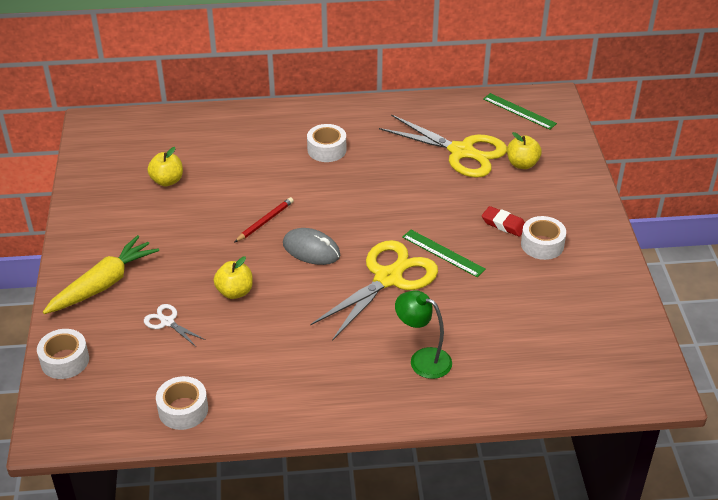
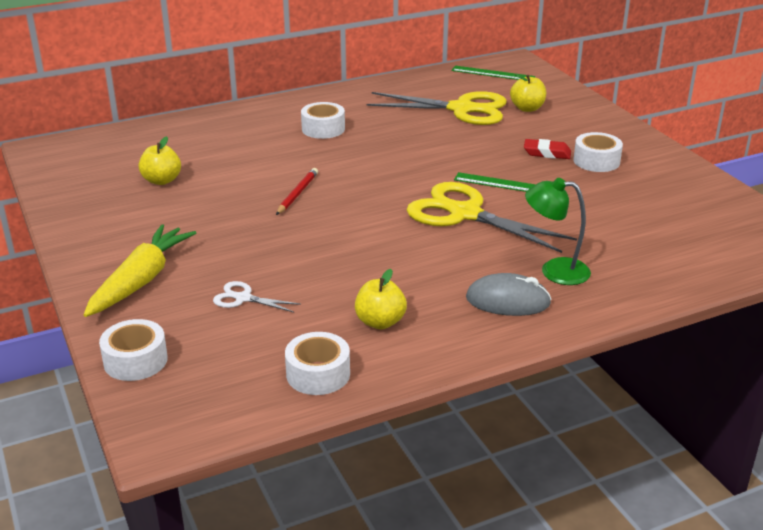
camera: 20 degrees left, 10 degrees down
(235, 292) = (305, 257): yellow apple -> yellow apple (380, 322)
(311, 250) = (365, 207): grey mouse -> grey mouse (508, 301)
(388, 278) = (465, 214): yellow scissors -> yellow scissors turned 75 degrees counterclockwise

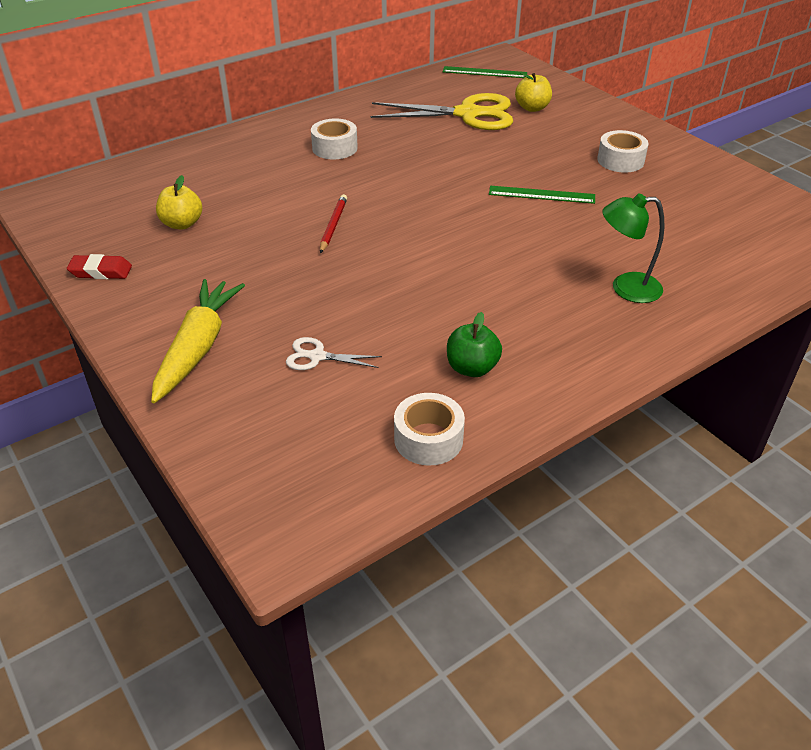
camera: 10 degrees left, 10 degrees up
(135, 360) = (224, 448): white tape -> none
(380, 322) = (472, 368): yellow apple -> green apple
(465, 214) = (514, 232): yellow scissors -> none
(508, 301) = (592, 328): grey mouse -> none
(547, 153) = (569, 156): red eraser -> red eraser (101, 271)

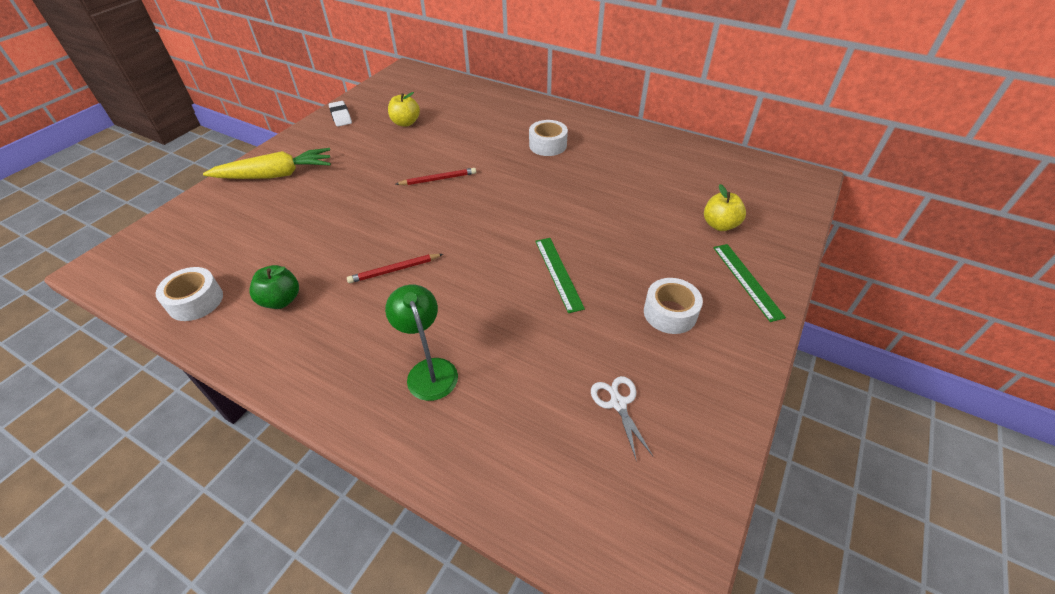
camera: 65 degrees right, 5 degrees up
(101, 271) = (341, 116): red eraser -> white eraser
(317, 356) = (277, 223): white scissors -> white scissors (618, 403)
(467, 114) = (667, 191): yellow scissors -> none
(473, 283) = (394, 270): none -> red pencil
(484, 72) = (759, 177): green ruler -> green ruler (747, 280)

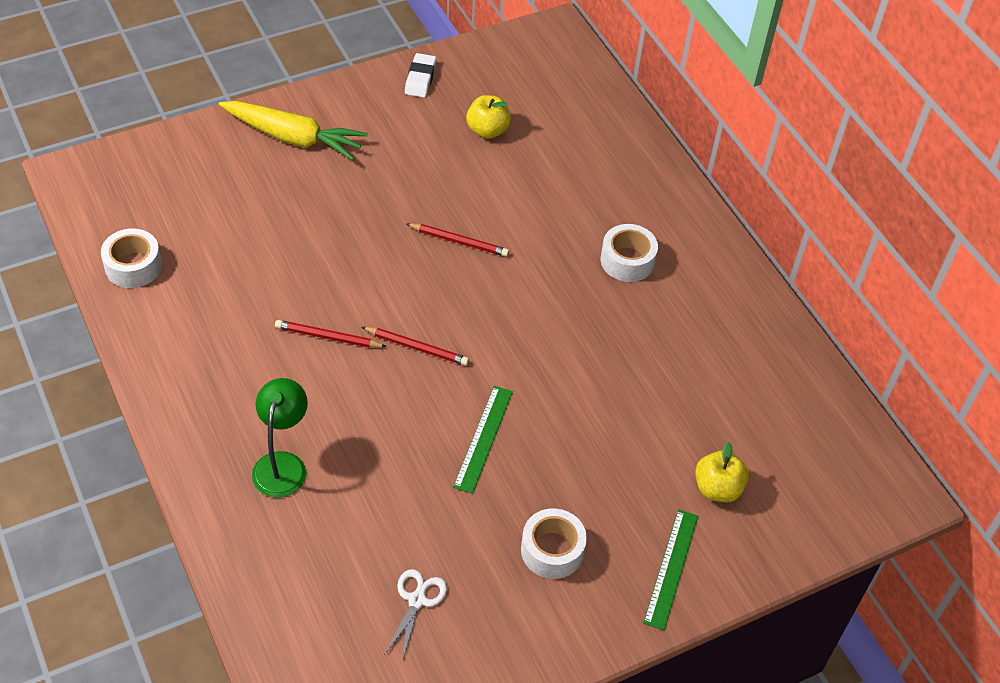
camera: 30 degrees right, 5 degrees up
(281, 300) = (205, 310): green apple -> none
(464, 245) = (417, 347): none -> red pencil

